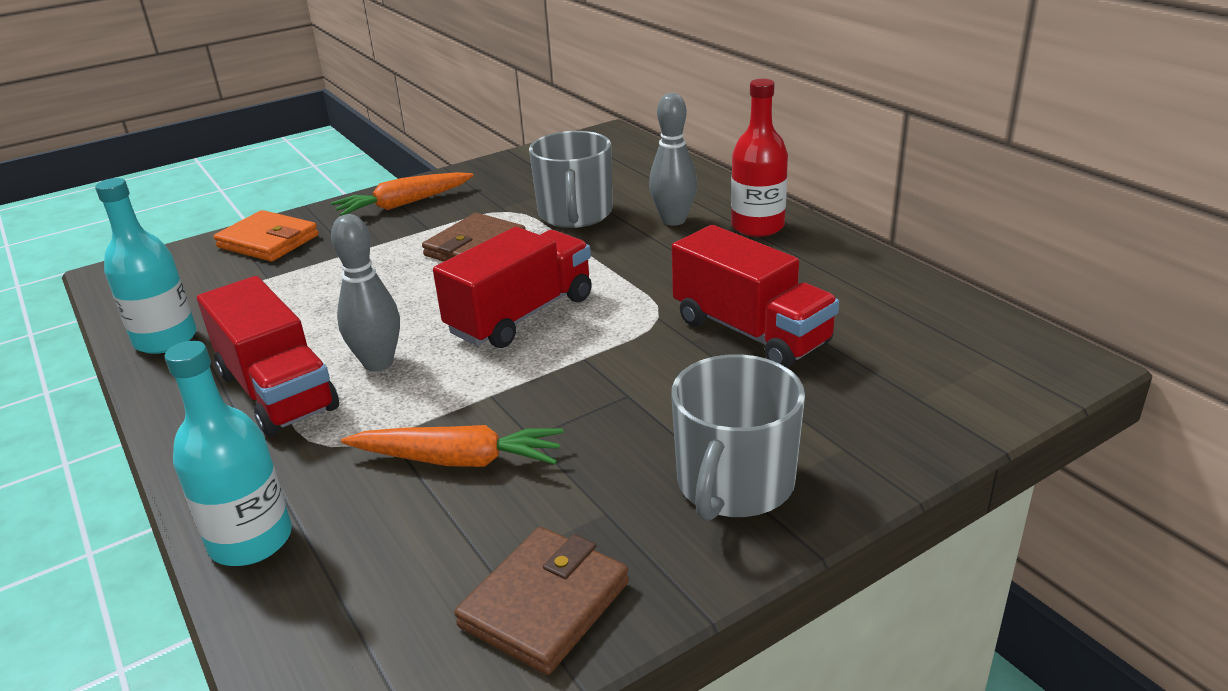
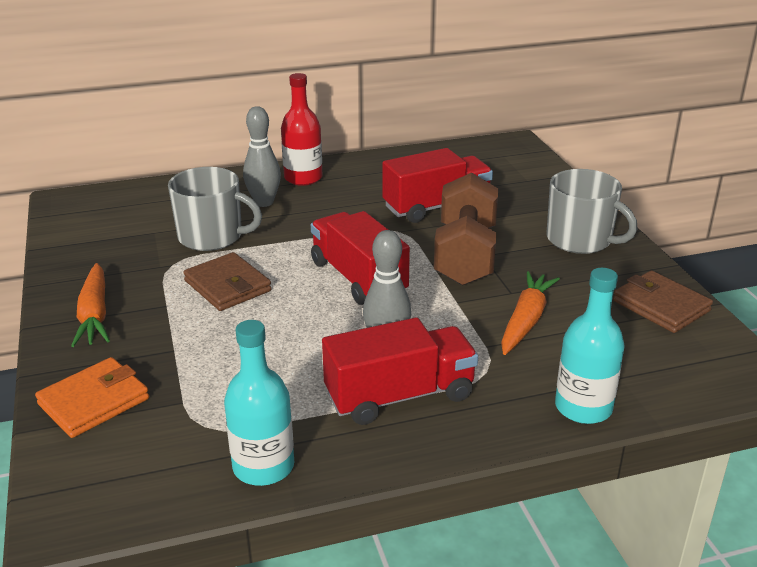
camera: 75 degrees left, 0 degrees up
(619, 380) = (465, 255): none -> brown dumbbell

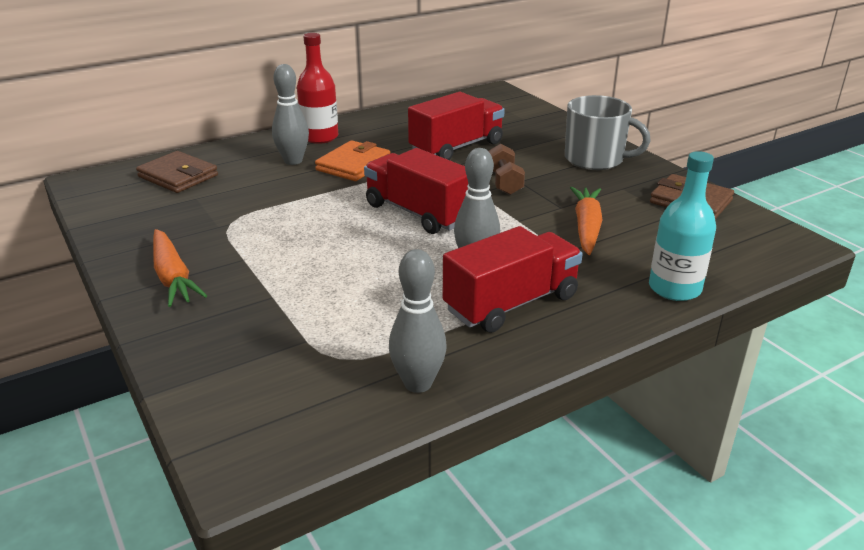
camera: 15 degrees left, 0 degrees up
(94, 401) = (214, 354): orange wallet -> orange wallet (353, 165)
(212, 236) = (257, 195): grey mug -> none
(228, 286) = (296, 235): brown wallet -> brown wallet (178, 176)
(263, 466) = (418, 383): turquoise bottle -> grey bowling pin
(465, 255) = (504, 183): brown dumbbell -> brown dumbbell, size x0.51

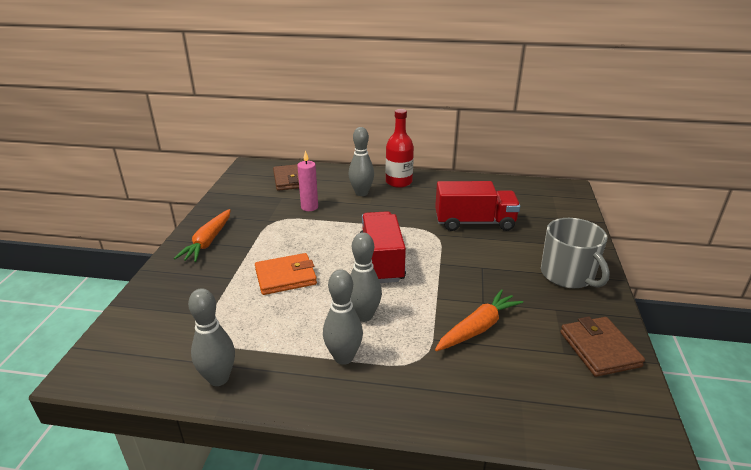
camera: 40 degrees right, 0 degrees up
(251, 195) = (309, 207): none -> pink candle
(353, 165) = (391, 209): orange wallet -> orange wallet (285, 277)
(504, 183) = (469, 264): brown dumbbell -> none
(511, 303) = (343, 357): red truck -> grey bowling pin
(674, 288) = (472, 415): turquoise bottle -> none

